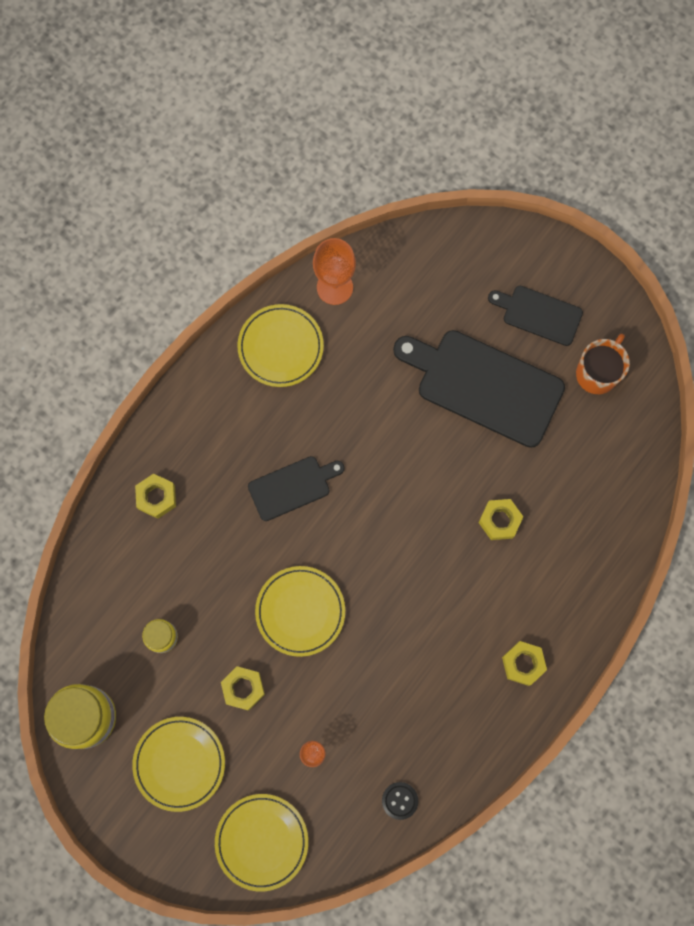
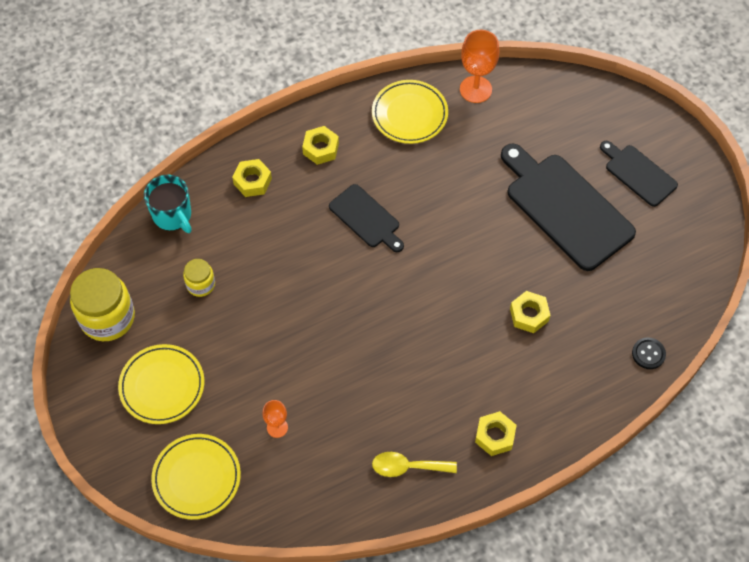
camera: 25 degrees right, 15 degrees down
(94, 573) = (173, 215): none -> turquoise mug
(243, 688) = (245, 352): yellow nut -> yellow nut (320, 149)
(292, 487) = (366, 218): black cutting board -> black cutting board turned 45 degrees clockwise
(300, 611) = (324, 313): yellow plate -> none
(400, 800) = (331, 499): black button -> black button (648, 354)
(456, 734) = (407, 467): none -> yellow spoon
(597, 373) = (669, 237): orange mug -> none

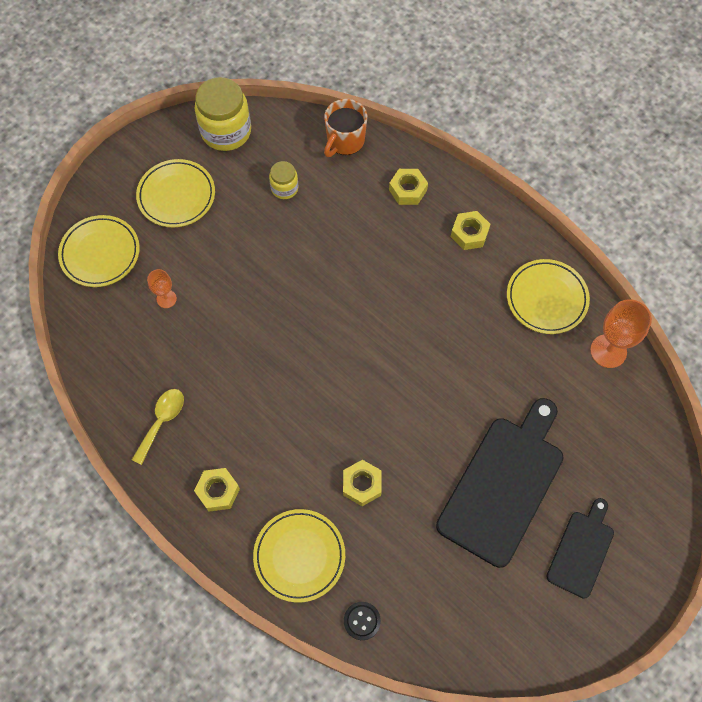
camera: 70 degrees right, 5 degrees up
(173, 215) = (345, 141): turquoise mug -> orange mug
(366, 218) = (409, 299): black cutting board -> none
(407, 467) = (162, 421): yellow spoon -> yellow spoon turned 45 degrees clockwise
(577, 385) = (299, 556): none -> yellow plate

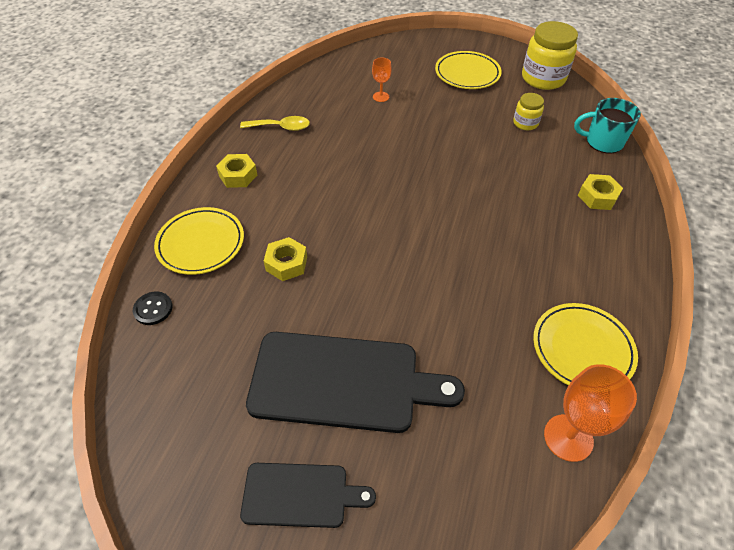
camera: 65 degrees right, 15 degrees down
(100, 253) = (392, 57): yellow plate -> none
(345, 141) = (602, 142): orange mug -> turquoise mug
(469, 233) = (596, 256): yellow nut -> none

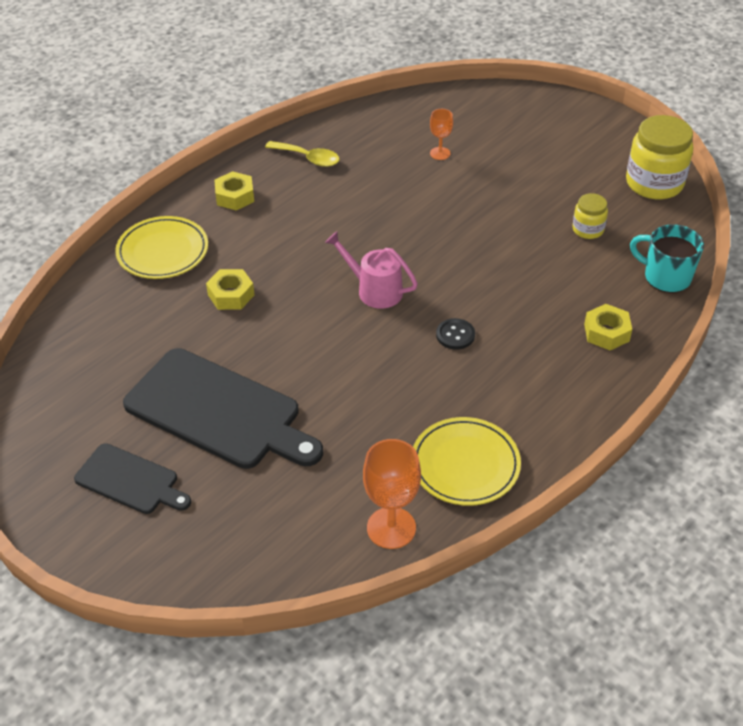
camera: 25 degrees right, 5 degrees down
(153, 309) = (90, 296): black button -> black button (455, 335)
(404, 219) = (374, 290): none -> pink watering can
(467, 74) = (562, 153): yellow plate -> none

